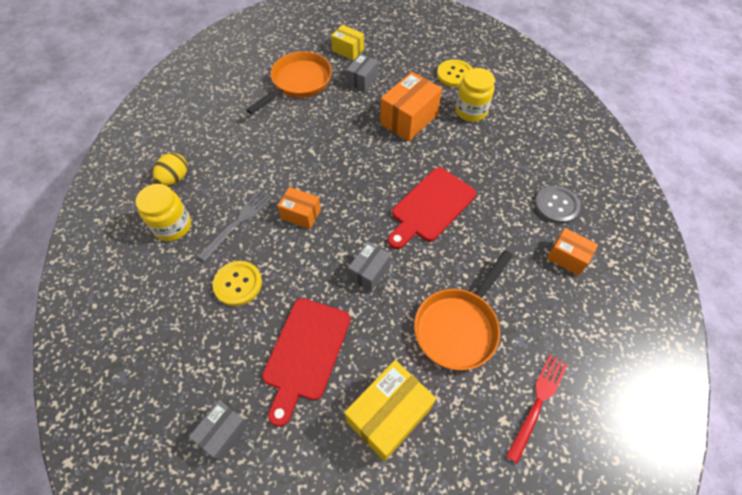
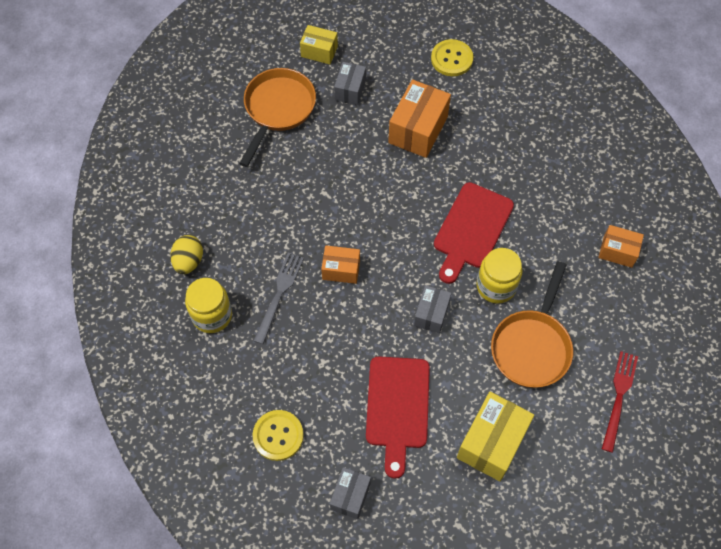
camera: 15 degrees left, 5 degrees up
(238, 284) = (306, 358): yellow button -> yellow button (278, 436)
(471, 111) = (482, 104): yellow jar -> yellow jar (496, 286)
(556, 205) = (596, 197): grey button -> none

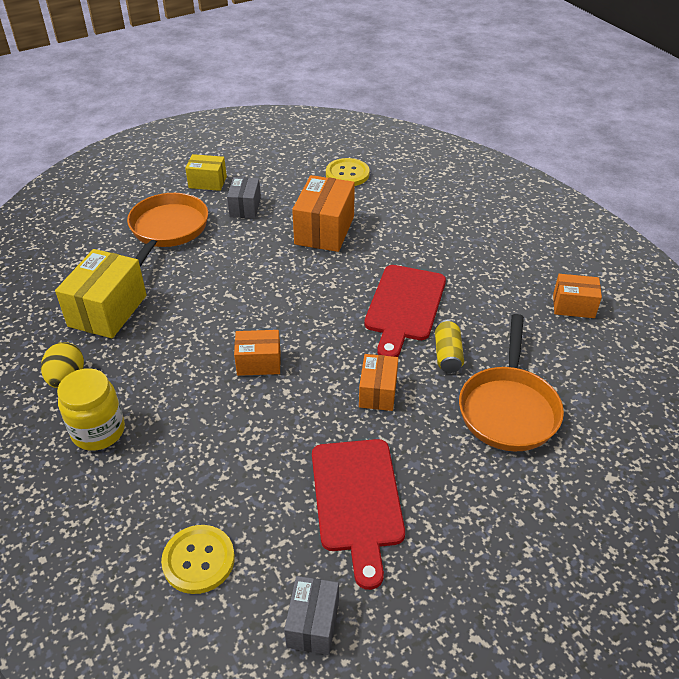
camera: 10 degrees left, 20 degrees down
(279, 294) = (184, 397): grey fork -> none
(431, 314) = (378, 392): grey box -> orange box
(492, 442) = (491, 523): yellow box -> yellow box (107, 311)
(496, 286) = (447, 355): yellow jar -> yellow can
(619, 397) = (632, 446): red fork -> none

